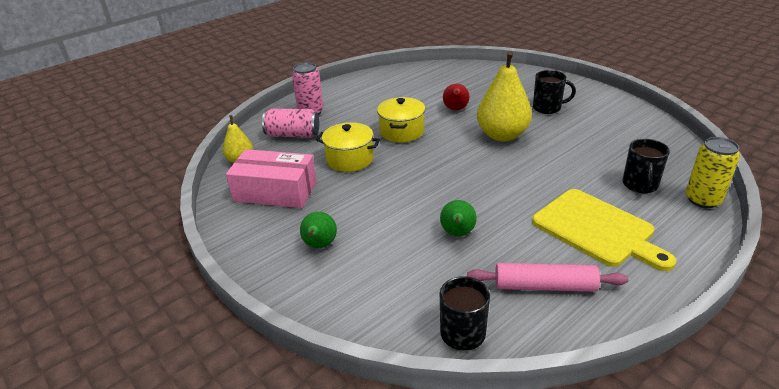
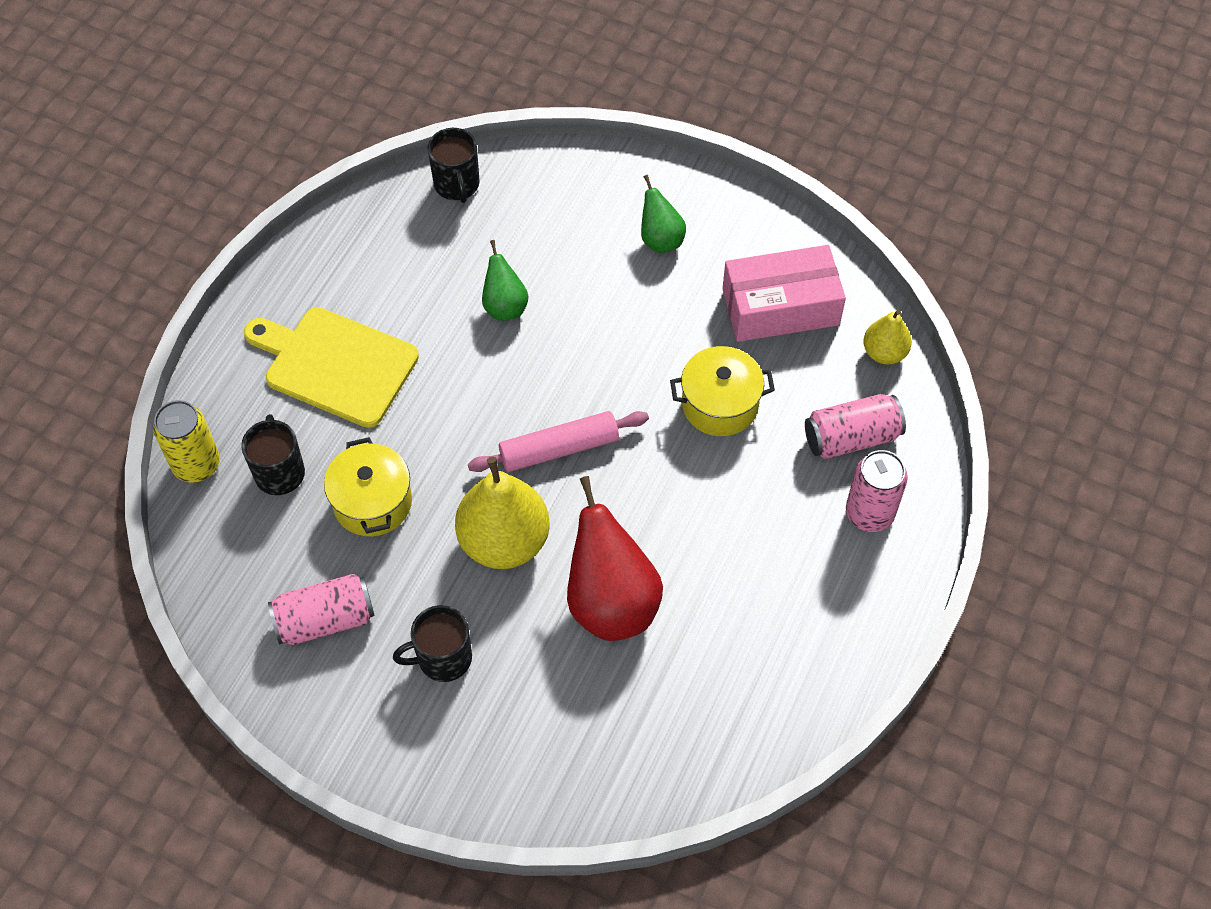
camera: 155 degrees right, 25 degrees up
(402, 131) = (675, 501): yellow pot -> yellow pot (372, 502)
(455, 109) = (611, 602): red pear -> red pear, size x1.85
(544, 286) = (386, 261): pink rolling pin -> pink rolling pin (559, 449)
(610, 128) = (325, 620): none -> pink can

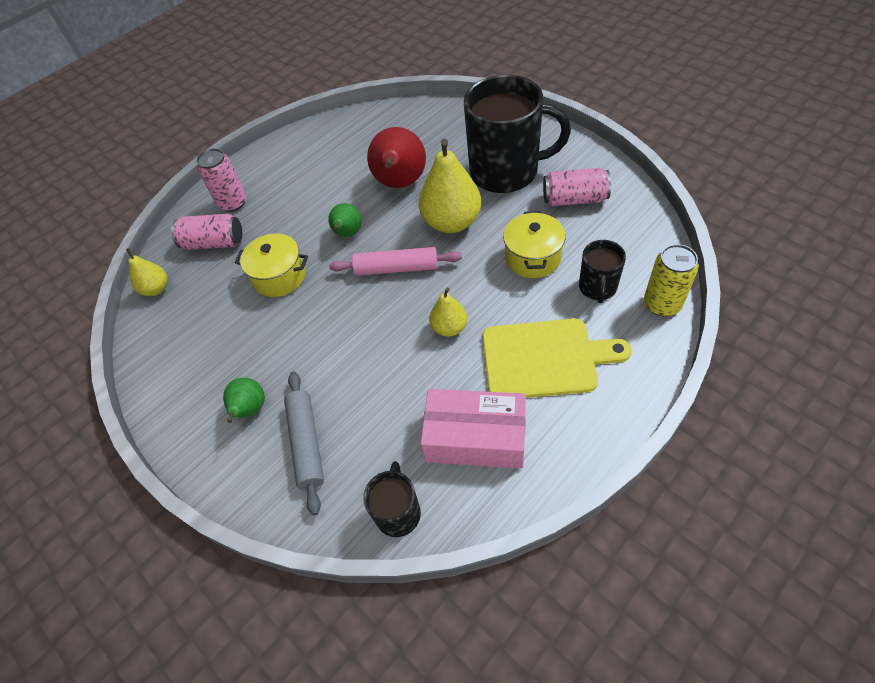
camera: 155 degrees left, 5 degrees down
(335, 365) = (545, 358): yellow cutting board -> yellow cutting board turned 45 degrees counterclockwise
(443, 658) = (506, 172): black mug -> black mug, size x2.09
(460, 379) = (449, 328): none -> yellow pear
(505, 306) = (396, 378): green pear -> green pear (347, 233)
(578, 221) = (306, 443): none -> grey rolling pin
(780, 307) = (198, 334): pink box -> pink box (475, 437)

